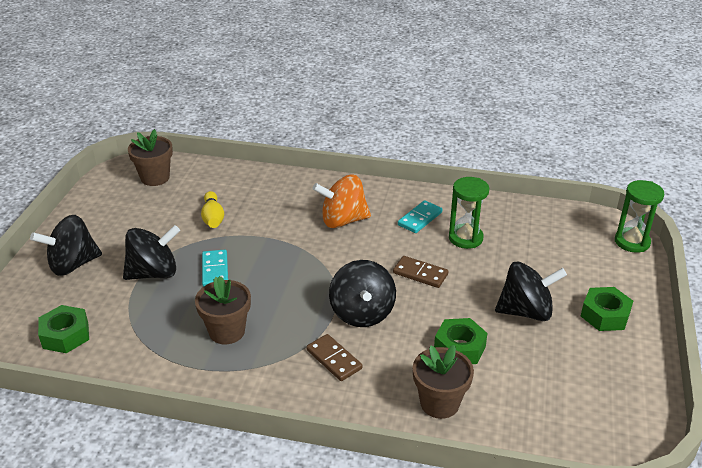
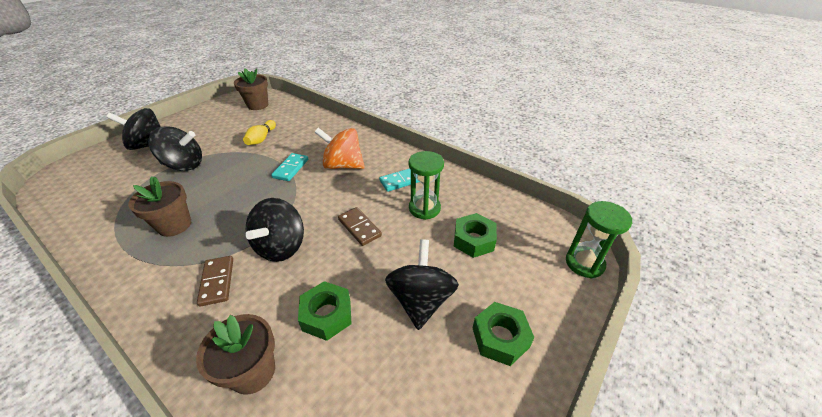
camera: 25 degrees right, 5 degrees up
(65, 335) = (85, 191): green nut -> green nut (474, 240)
(215, 270) = (221, 175): turquoise domino -> turquoise domino (291, 168)
(526, 311) = (421, 300): black spinning top -> black spinning top turned 105 degrees counterclockwise

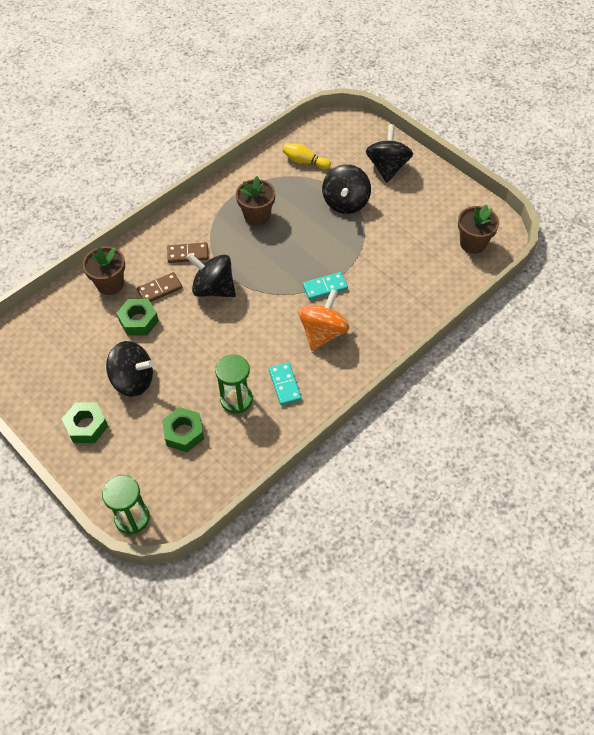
camera: 100 degrees right, 15 degrees up
(261, 139) = (388, 256): yellow bowling pin -> yellow bowling pin (305, 162)
(291, 168) = (325, 287): turquoise domino -> turquoise domino turned 45 degrees counterclockwise
(359, 228) = (222, 344): brown domino -> brown domino (160, 289)

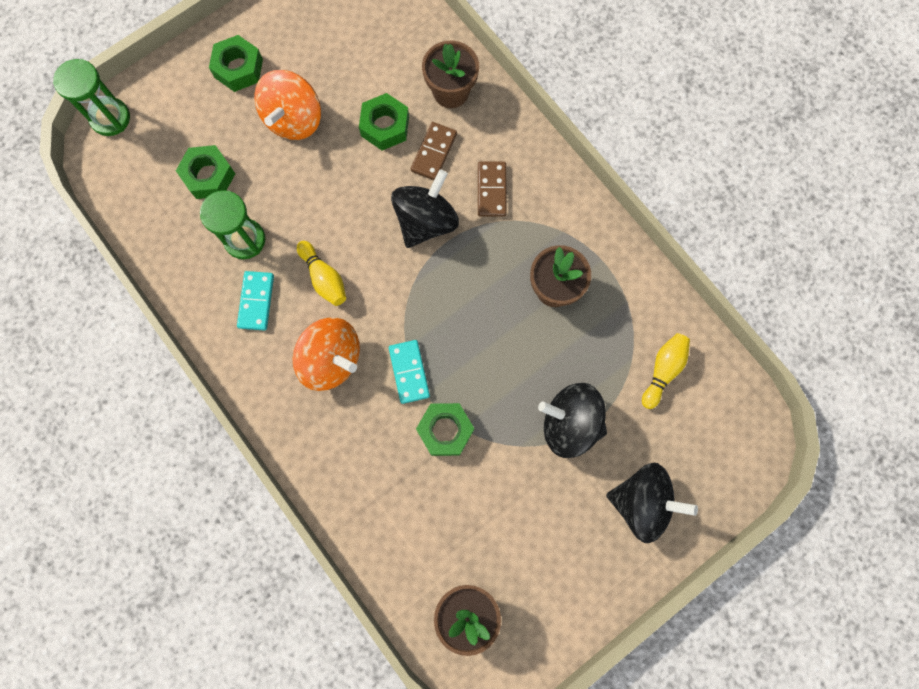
camera: 95 degrees right, 20 degrees up
(133, 380) = (294, 119): black spinning top -> orange spinning top
(160, 289) = (434, 152): brown domino -> brown domino turned 45 degrees clockwise
(262, 344) = (324, 278): none -> yellow bowling pin
(285, 385) = (256, 301): turquoise domino -> turquoise domino turned 75 degrees counterclockwise
(361, 264) = (445, 430): none -> green nut

